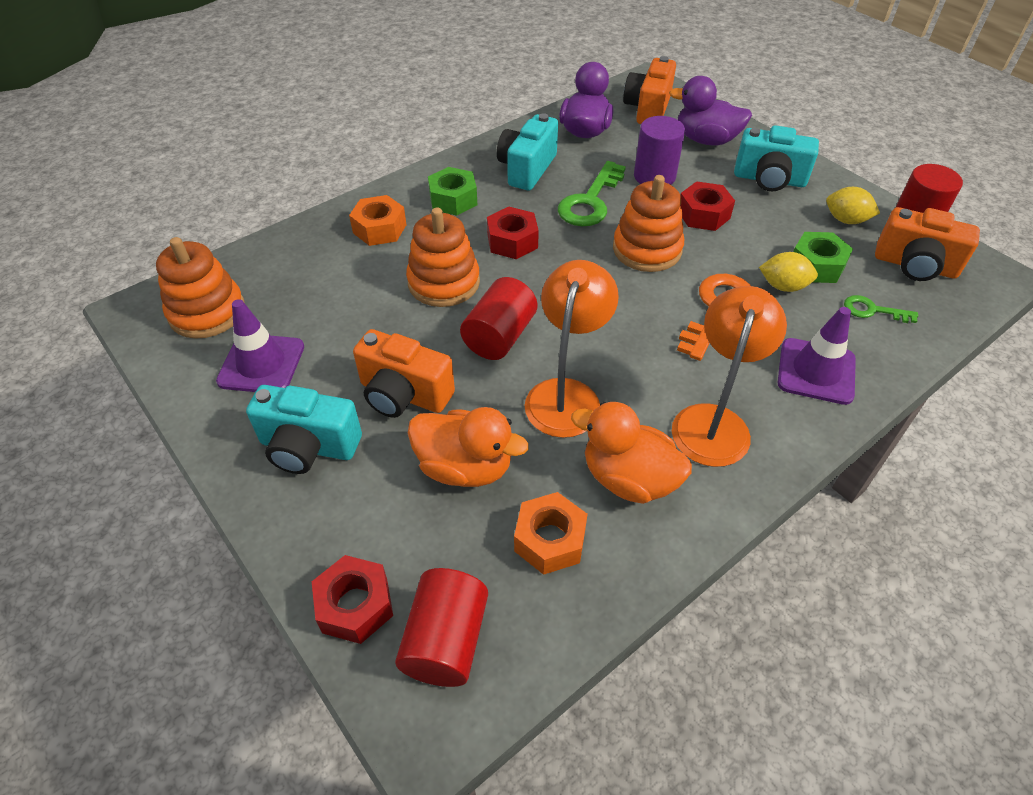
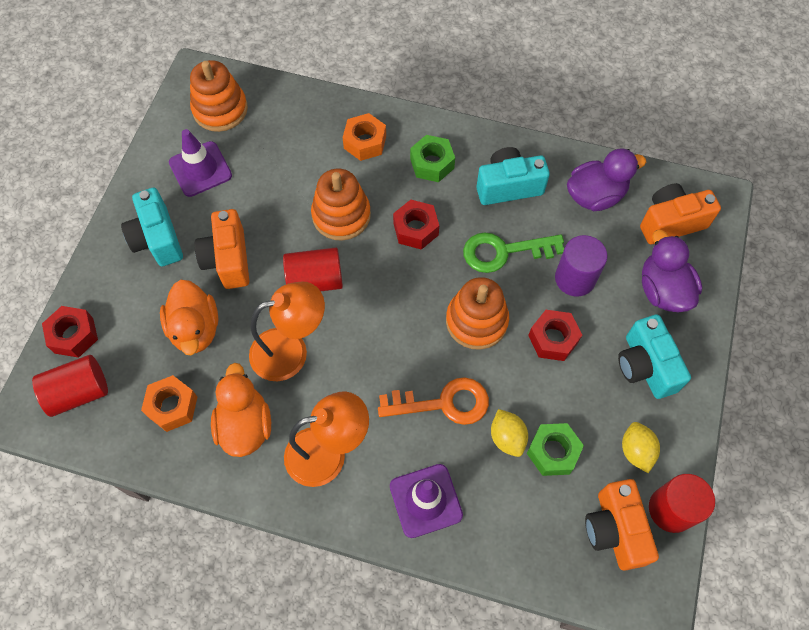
camera: 55 degrees right, 15 degrees up
(872, 310) = (527, 516): green key -> none

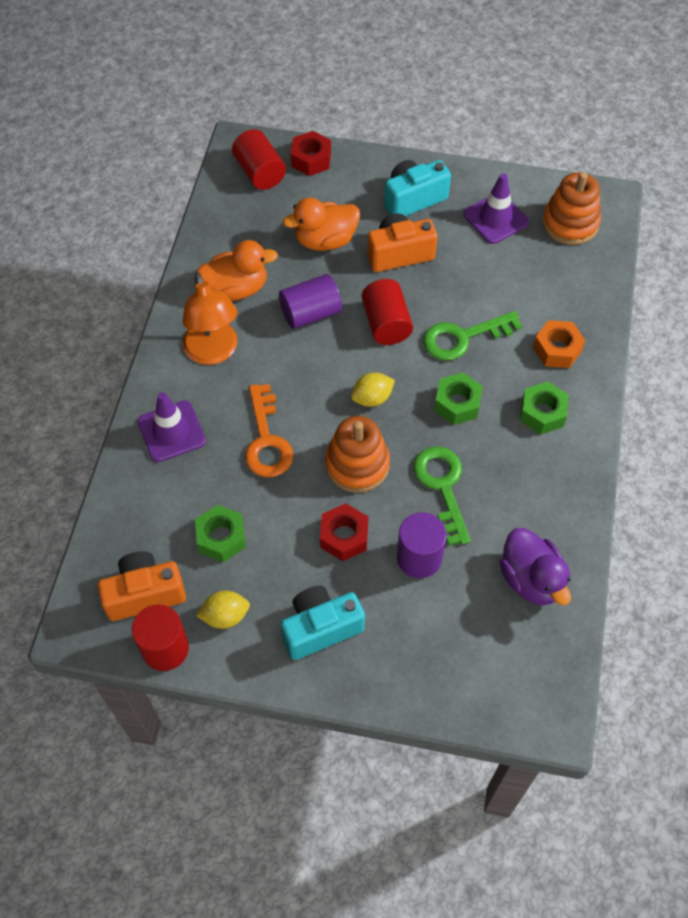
camera: 85 degrees right, 5 degrees down
(172, 406) = (251, 236): orange nut -> none
(291, 350) = (310, 313): orange lamp -> purple cylinder
(341, 215) = (463, 338): orange stacking toy -> green key
(415, 229) = (457, 403): red nut -> green nut
(507, 437) = (234, 496): yellow lemon -> yellow lemon (372, 398)
(508, 186) = (526, 488): turquoise camera -> none
(662, 290) = (416, 650): purple duck -> none
(671, 222) = (508, 663): orange camera -> none

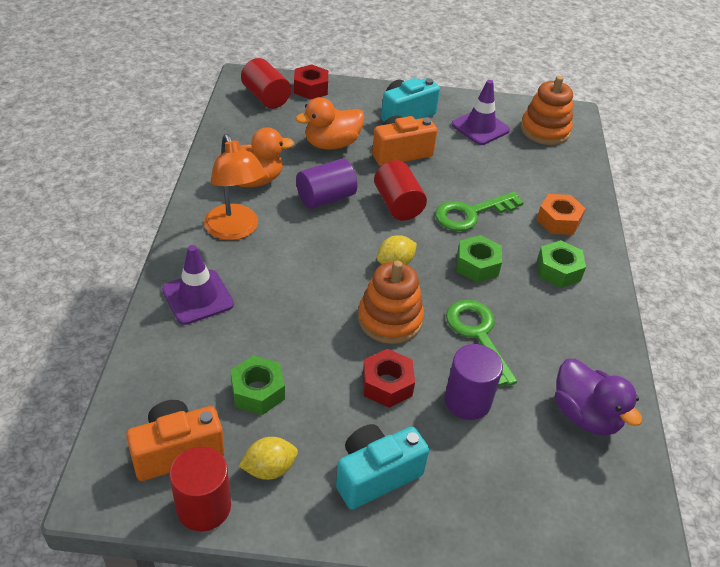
camera: 10 degrees left, 15 degrees down
(266, 440) = (296, 301): orange key -> none

